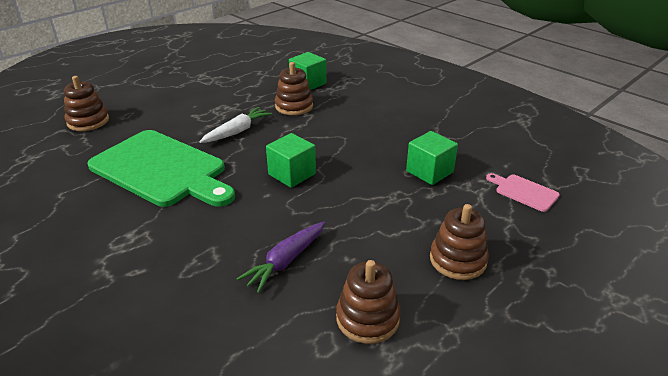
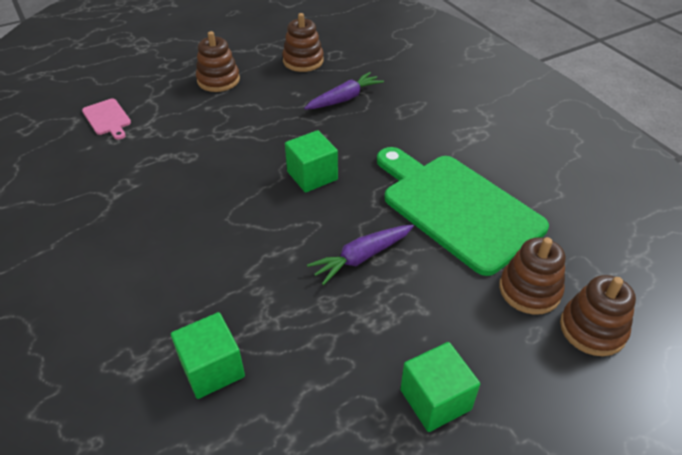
camera: 165 degrees left, 10 degrees up
(237, 131) = (361, 257): white carrot -> purple carrot
(294, 106) = (264, 300): brown stacking toy -> brown stacking toy (529, 290)
(429, 171) = (170, 153): green cube -> green cube (435, 399)

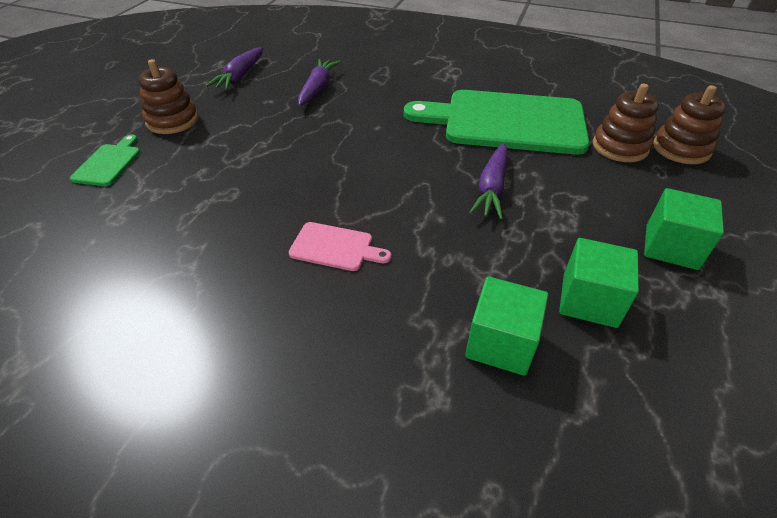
camera: 40 degrees left, 0 degrees up
(107, 118) = (80, 204): pink cutting board -> pink cutting board (335, 247)
(150, 96) = (109, 163): none -> green cutting board
(303, 61) = (240, 76): brown stacking toy -> purple carrot
(312, 175) = (370, 152): green cube -> green cube (589, 300)

